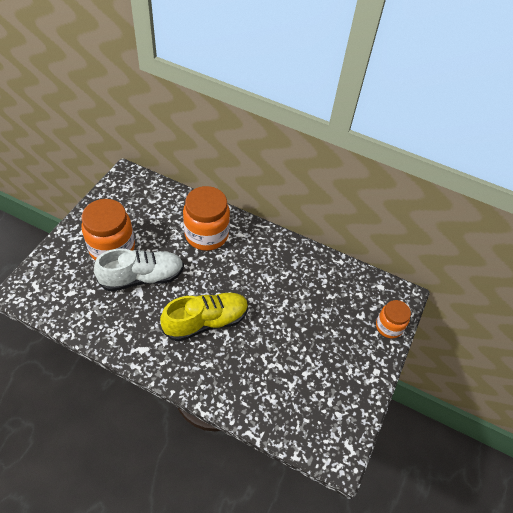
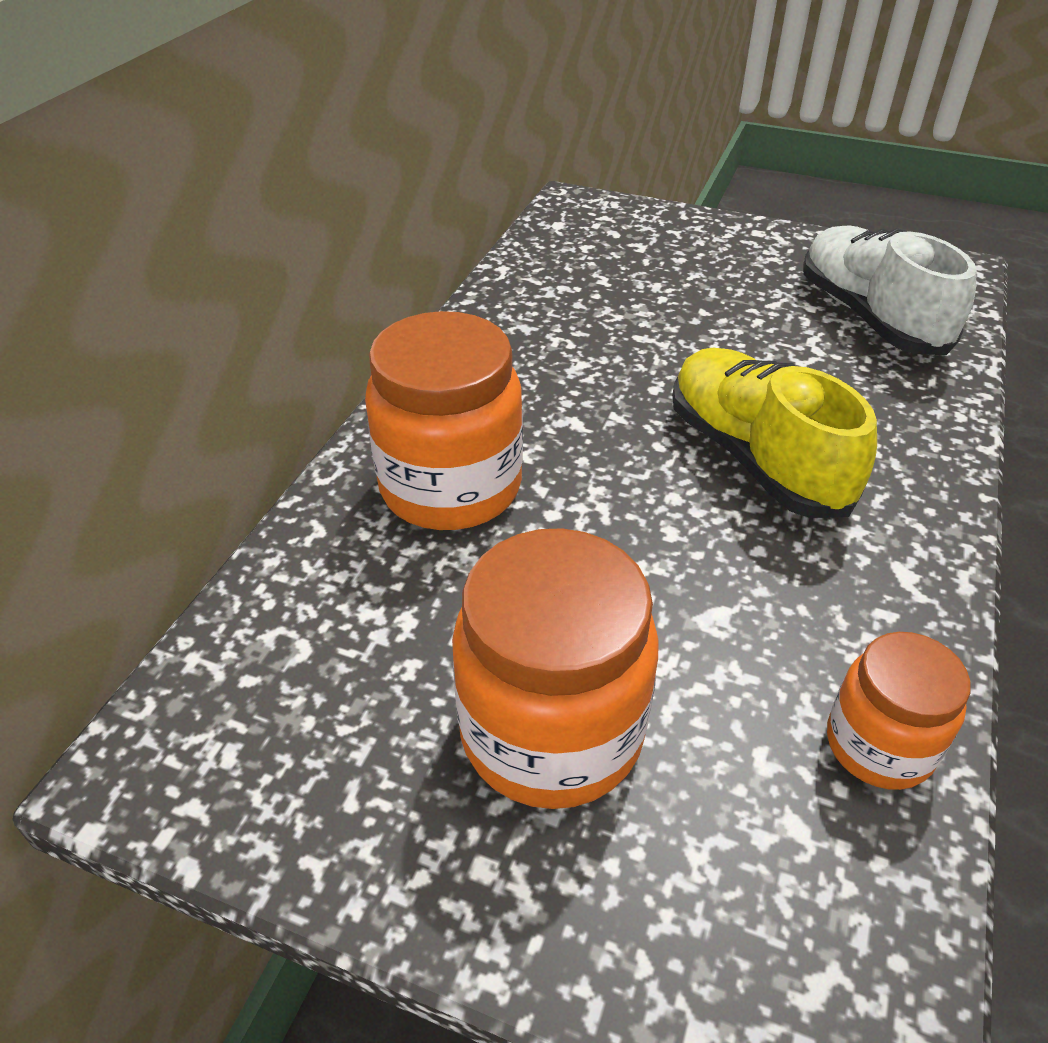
camera: 90 degrees left, 10 degrees down
(142, 277) = (658, 617): white shoe -> white shoe (870, 317)
(389, 326) = (652, 218): orange jar -> orange jar (879, 745)

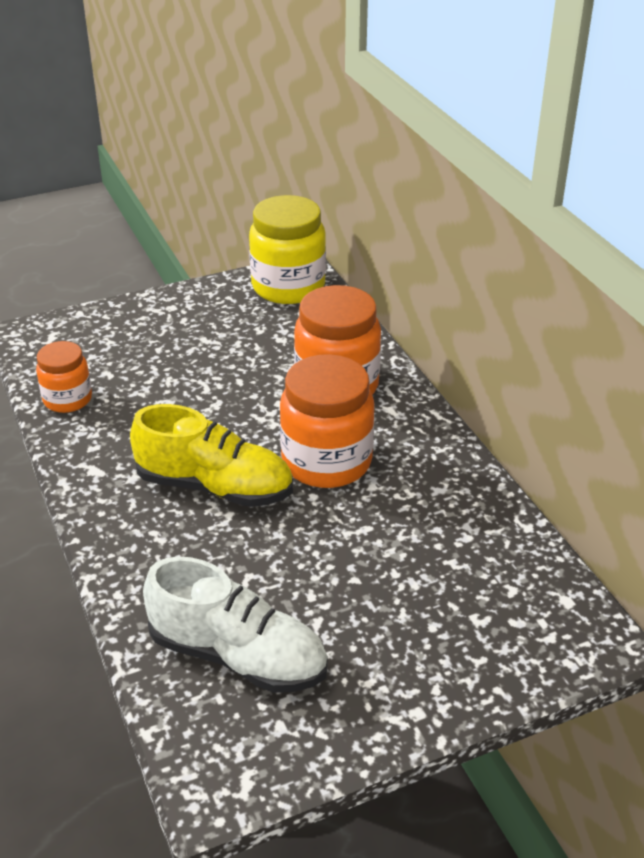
camera: 135 degrees right, 5 degrees down
(226, 736) = (288, 287): none -> yellow jar
(551, 732) = (188, 341): orange jar -> orange jar (326, 462)

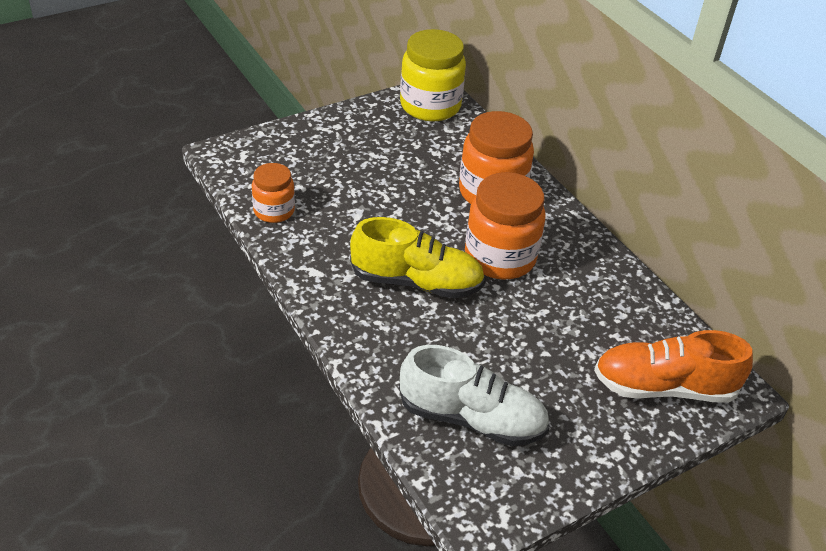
camera: 10 degrees left, 5 degrees up
(500, 630) = (664, 387): none -> orange shoe

